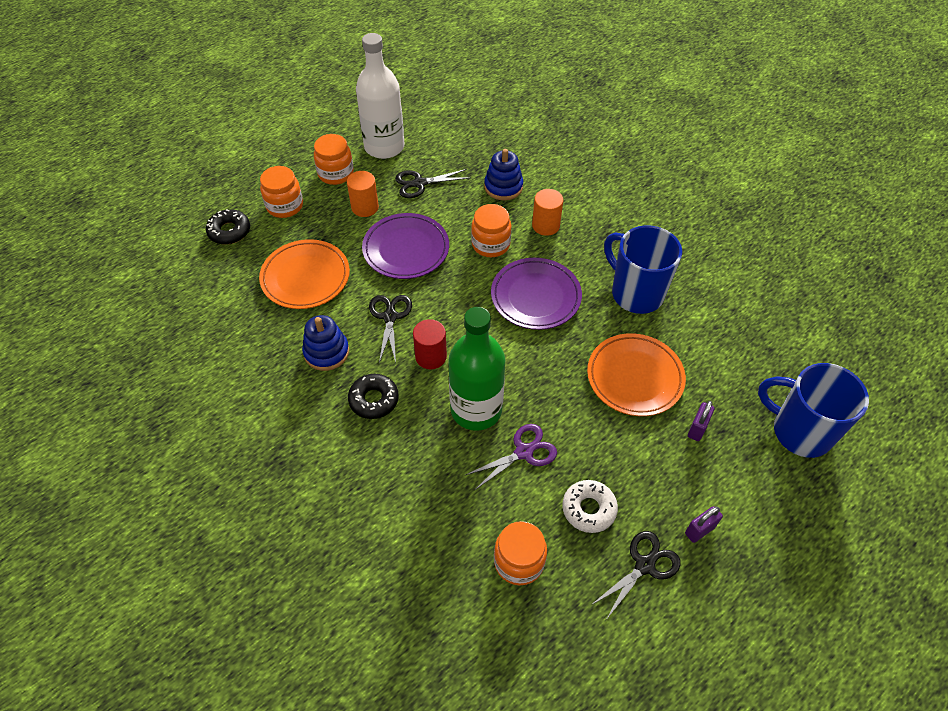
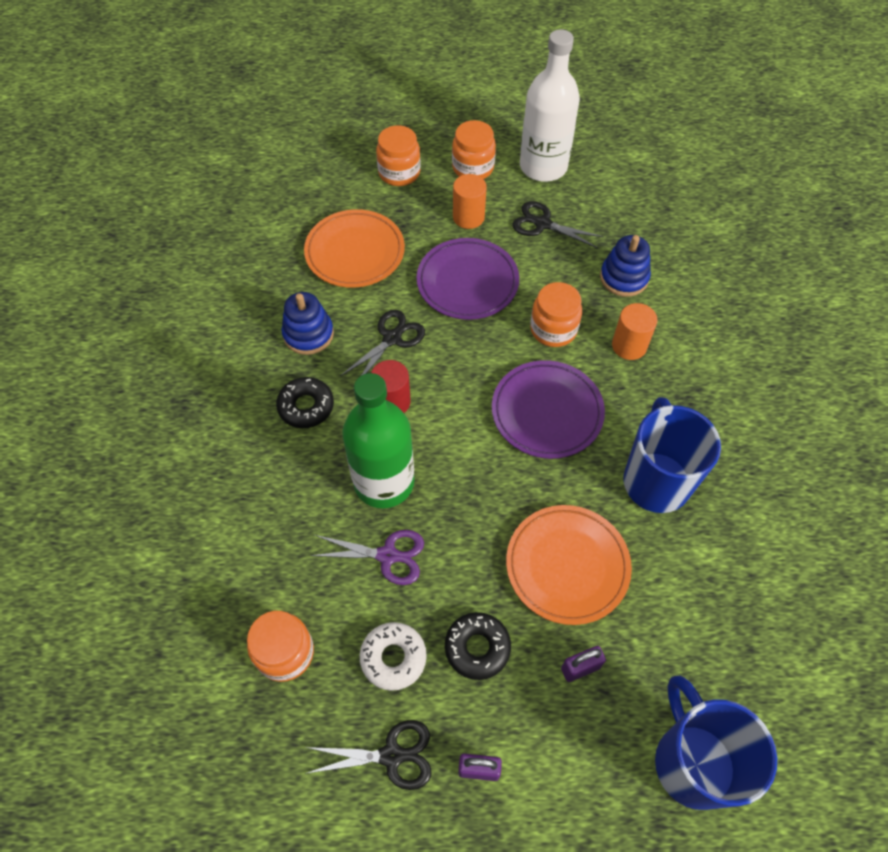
camera: 40 degrees right, 5 degrees up
(229, 231) = (332, 169): black donut -> black donut (477, 648)

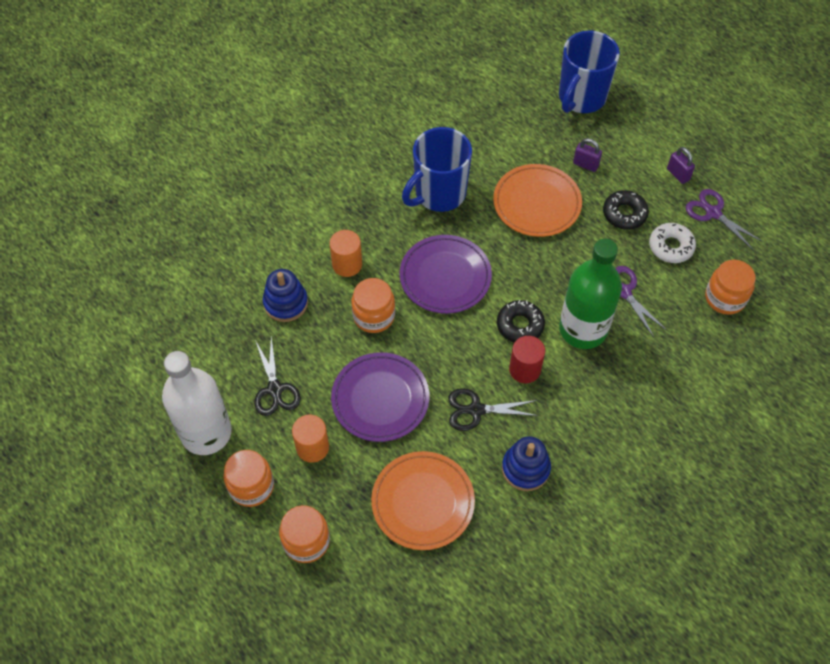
camera: 130 degrees left, 0 degrees up
(306, 406) = (580, 418): black donut -> black donut (520, 325)
(391, 755) = (713, 213): black scissors -> purple scissors

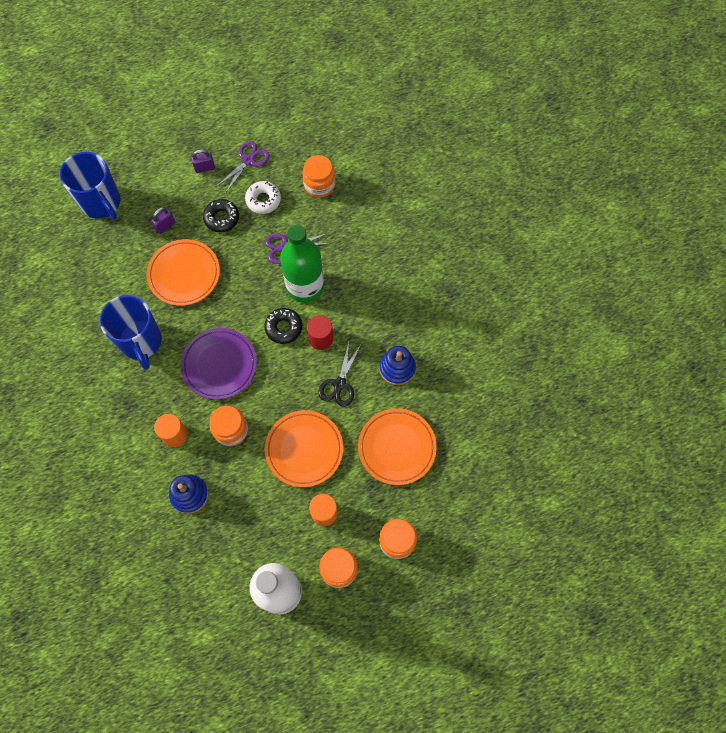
camera: 70 degrees left, 10 degrees up
(275, 389) = (264, 526): black scissors -> none
(380, 399) = (304, 449): purple plate -> orange plate
(713, 213) = (248, 160): purple scissors -> purple scissors turned 150 degrees clockwise

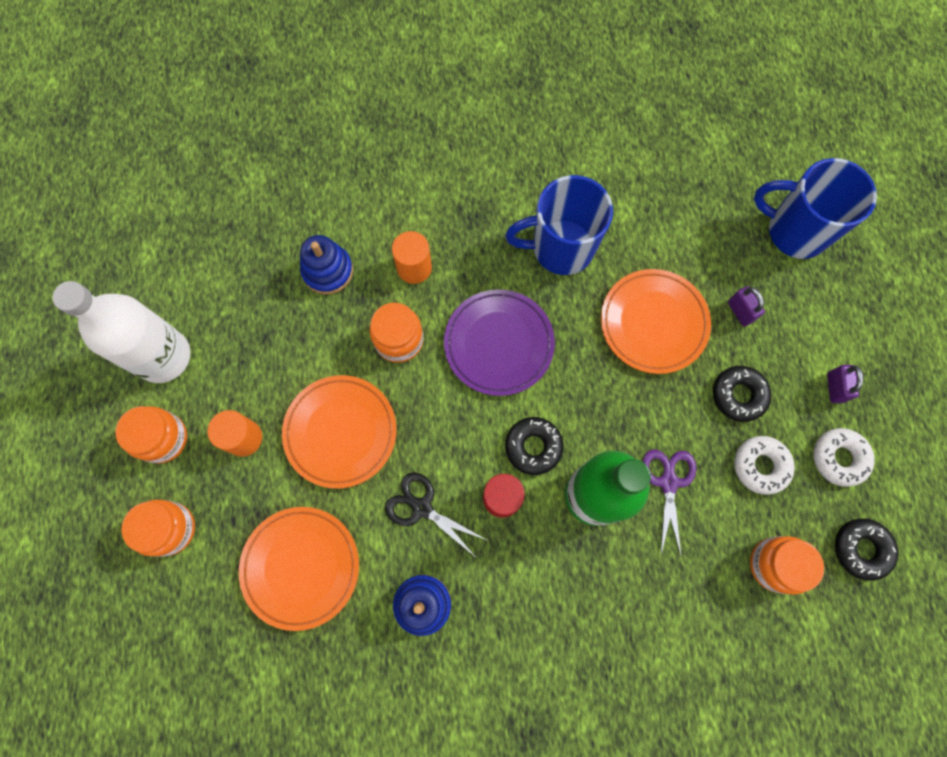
camera: 105 degrees right, 5 degrees up
(102, 203) = (794, 231): blue mug -> blue mug turned 45 degrees clockwise
(248, 160) = (839, 458): purple scissors -> white donut
(298, 143) = (861, 549): none -> black donut

